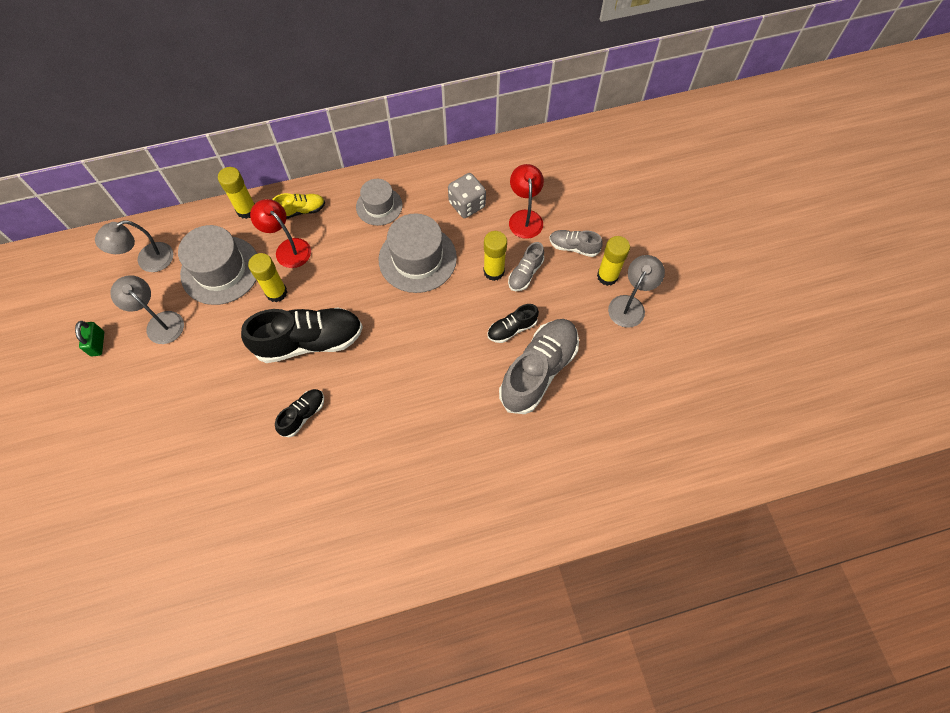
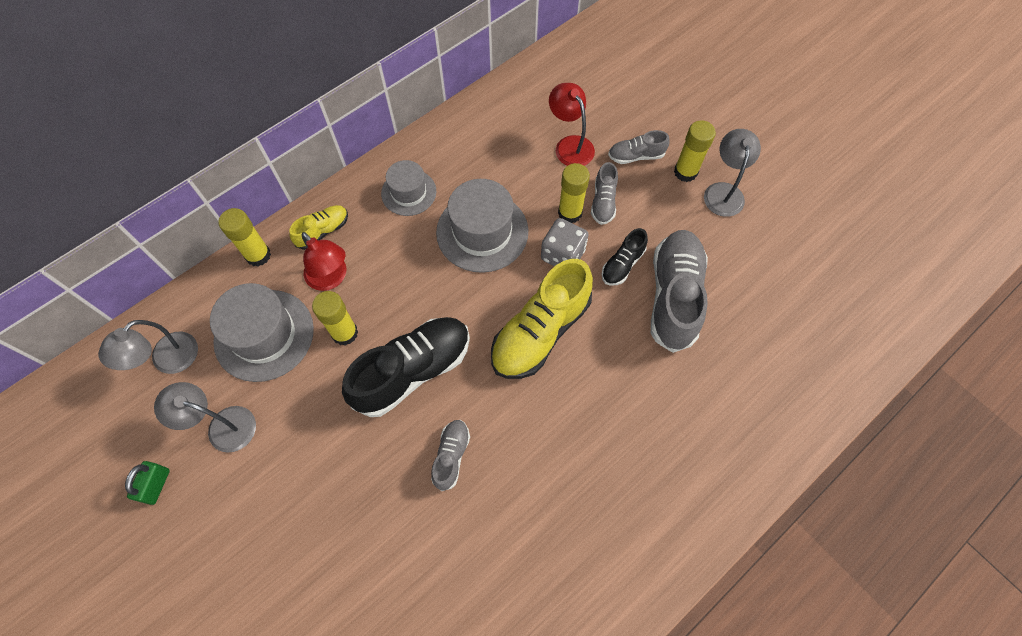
camera: 25 degrees left, 0 degrees up
(97, 344) = (156, 485): green padlock -> green padlock turned 45 degrees clockwise
(288, 248) = (331, 278): red lamp -> red lamp turned 150 degrees counterclockwise
(303, 415) = (451, 456): black shoe -> grey shoe
(418, 353) = (540, 332): none -> yellow shoe
(467, 205) = (502, 155): grey dice -> grey dice (562, 255)

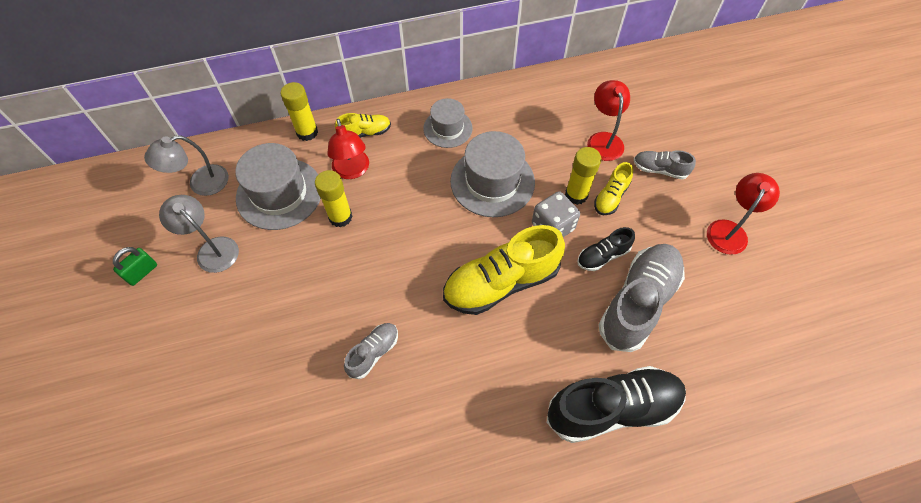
camera: 25 degrees right, 5 degrees down
(413, 371) = (378, 270): black shoe -> black shoe (612, 408)
(603, 202) = (610, 197): grey shoe -> yellow shoe
(685, 172) = (700, 200): yellow glue stick -> none
(723, 191) = (729, 230): grey lamp -> red lamp

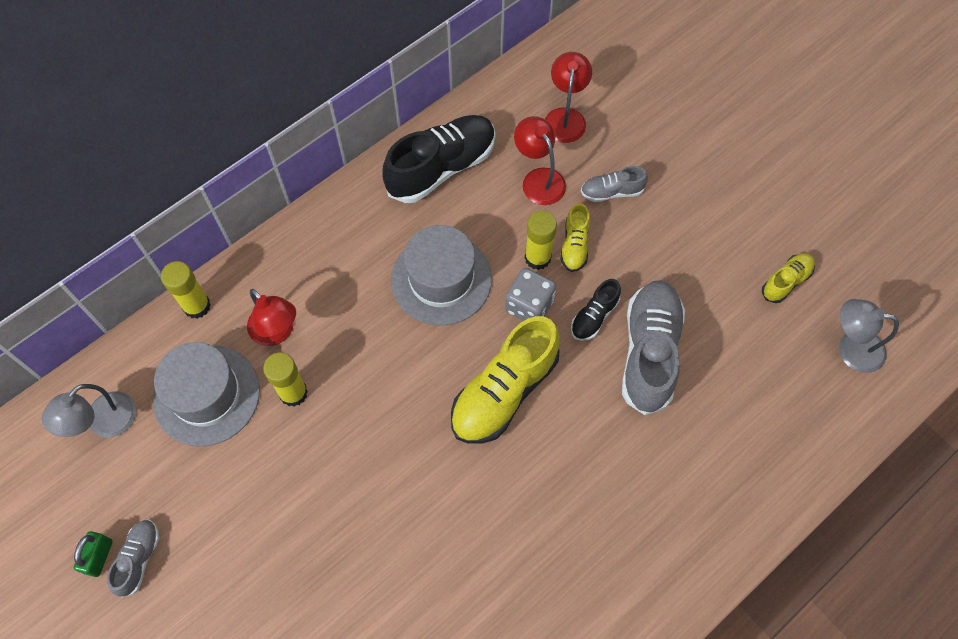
camera: 25 degrees left, 5 degrees up
(212, 249) = (166, 494): grey lamp -> grey lamp (851, 348)
(365, 133) = (267, 279): yellow shoe -> yellow shoe (786, 282)
(373, 353) = (409, 526): grey shoe -> grey shoe (139, 559)
(447, 128) = (360, 234): grey hat -> none
(612, 408) = (668, 472): black shoe -> black shoe (441, 168)
(729, 230) = (707, 233): red lamp -> red lamp (565, 117)

